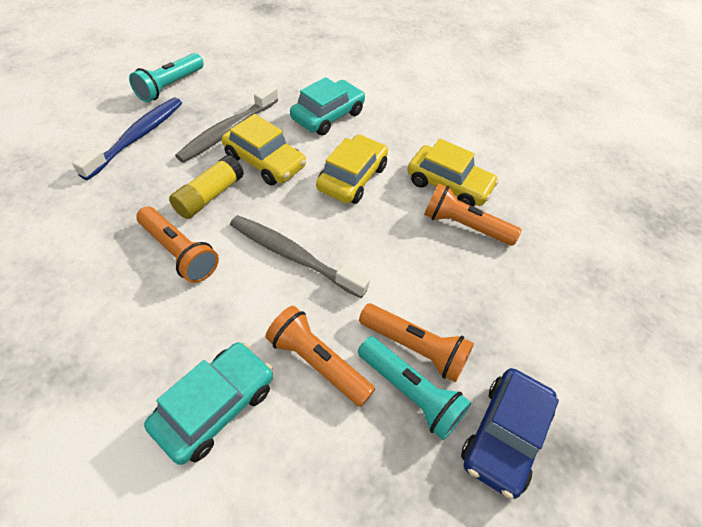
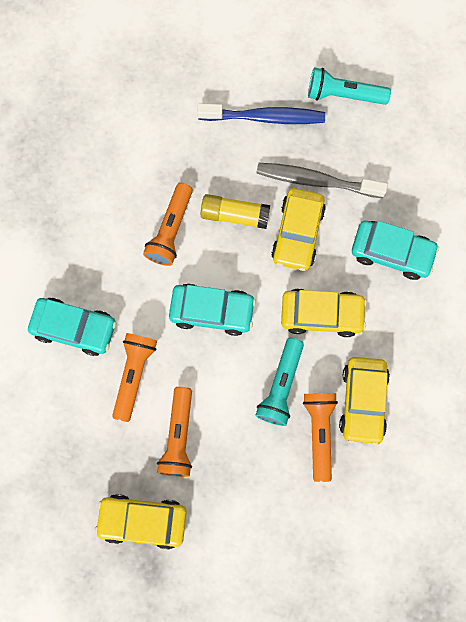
camera: 70 degrees right, 25 degrees up
(293, 256) = (212, 311): grey toothbrush -> turquoise car
(410, 393) = (143, 446): turquoise flashlight -> turquoise flashlight (281, 386)
(504, 435) = (143, 520): blue car -> yellow car

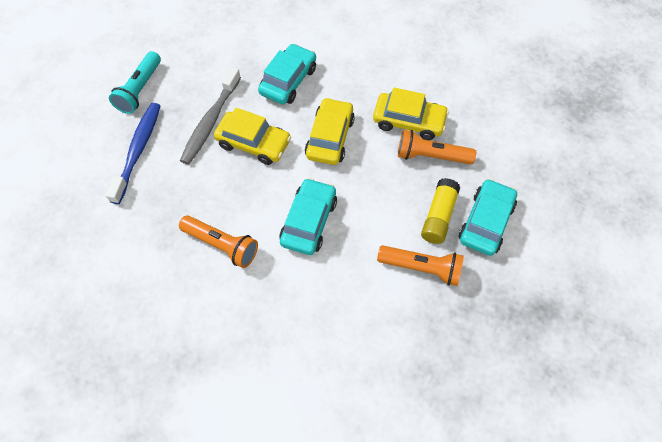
camera: 80 degrees left, 15 degrees down
(74, 328) = (299, 351): turquoise car -> turquoise car (485, 222)
(134, 375) = (357, 299): orange flashlight -> none
(143, 520) = (498, 311): yellow car -> none
(234, 215) = (223, 189): yellow glue stick -> yellow glue stick (438, 216)
(281, 386) = (387, 178): turquoise flashlight -> none

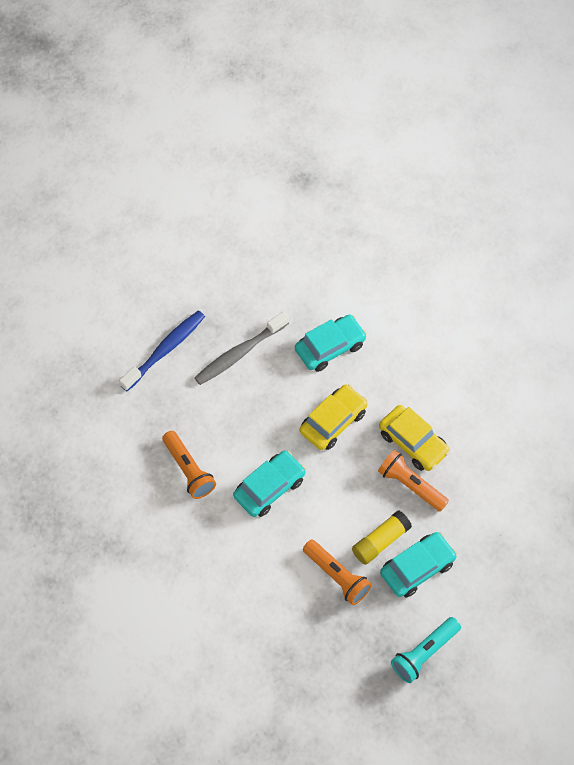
camera: 30 degrees right, 0 degrees up
(140, 90) = (196, 290): turquoise flashlight -> turquoise flashlight (424, 653)
(253, 143) = (265, 393): yellow car -> none

